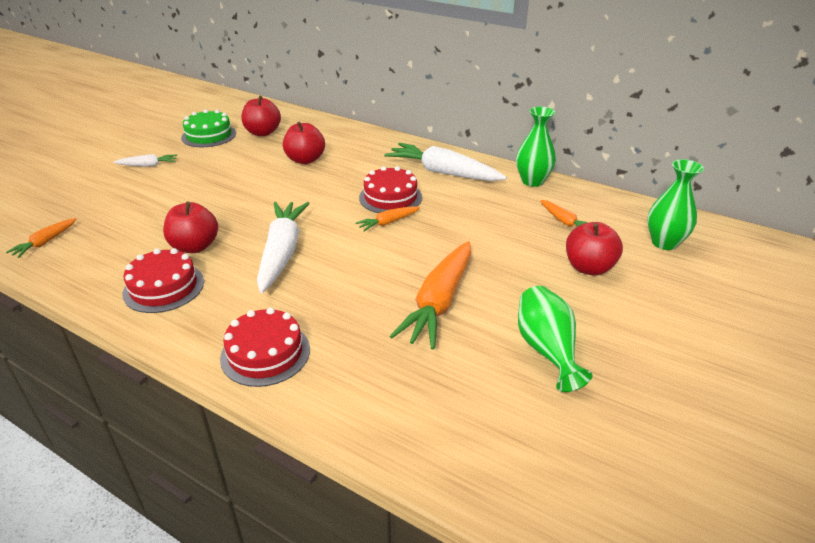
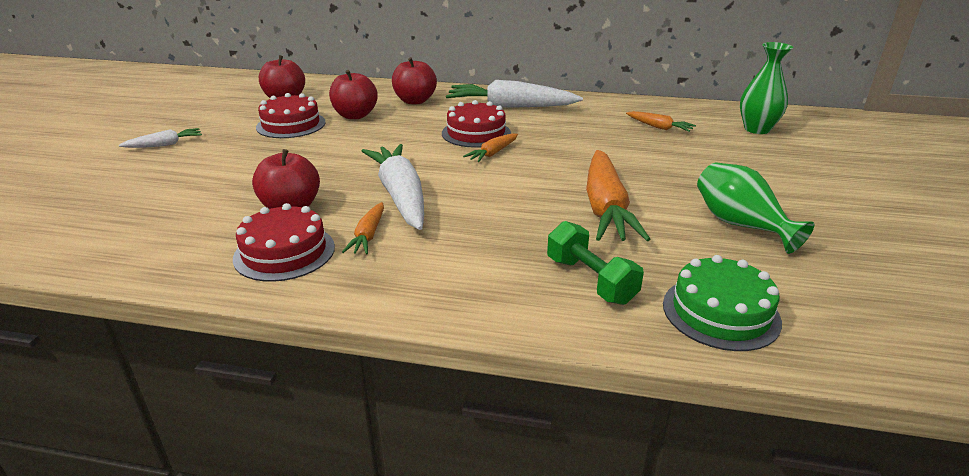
camera: 20 degrees left, 5 degrees down
(45, 242) = (80, 238): orange carrot -> orange carrot (368, 235)
(209, 135) = (220, 109): green cake -> green cake (720, 312)
(265, 353) = (464, 288): red cake -> red cake (291, 125)
(367, 372) = (590, 280): none -> green dumbbell
(532, 181) = (601, 102): green vase -> none
(589, 268) = (713, 157): red apple -> red apple (415, 101)

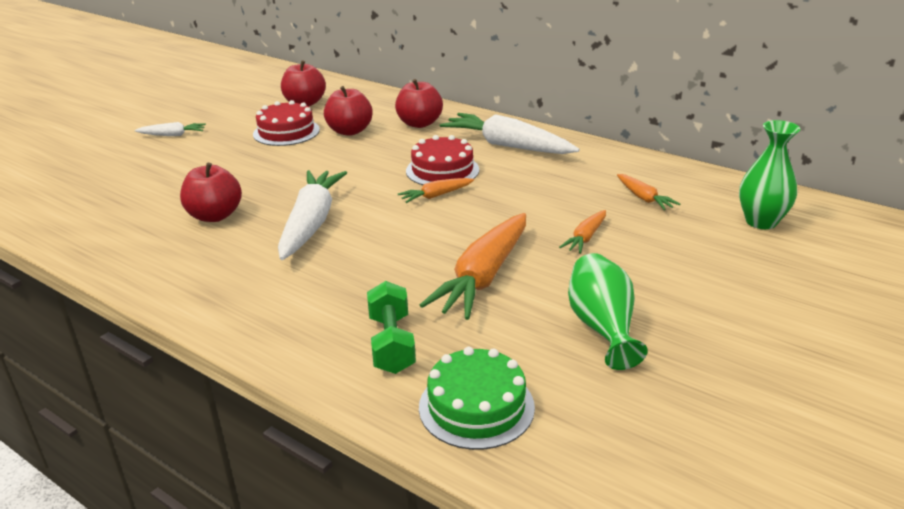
camera: 25 degrees right, 0 degrees up
(284, 252) = (176, 255): red cake -> none
(368, 235) = (251, 255): orange carrot -> orange carrot (585, 238)

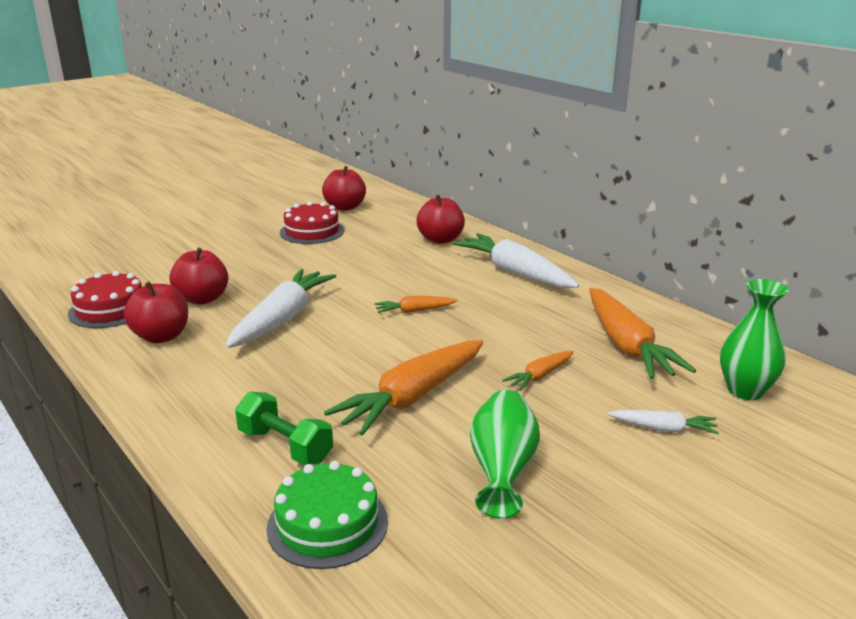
camera: 15 degrees right, 5 degrees down
(172, 135) = (211, 221): white carrot -> white carrot (663, 429)
(349, 131) = (370, 238): red apple -> red apple (161, 336)
(391, 344) = (285, 446): green dumbbell -> green dumbbell turned 60 degrees counterclockwise
(442, 170) = (435, 287): red cake -> red cake (110, 309)
(644, 198) = (626, 345): orange carrot -> orange carrot, size x2.05

